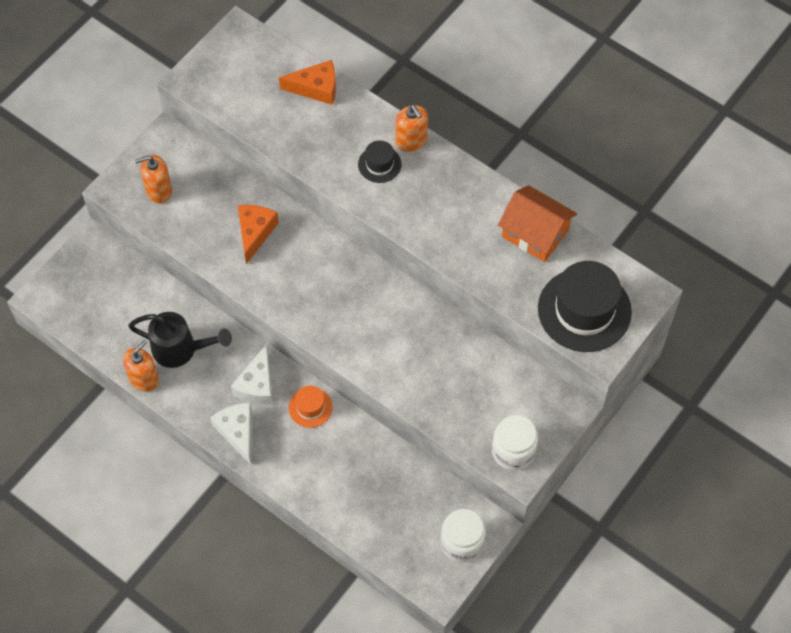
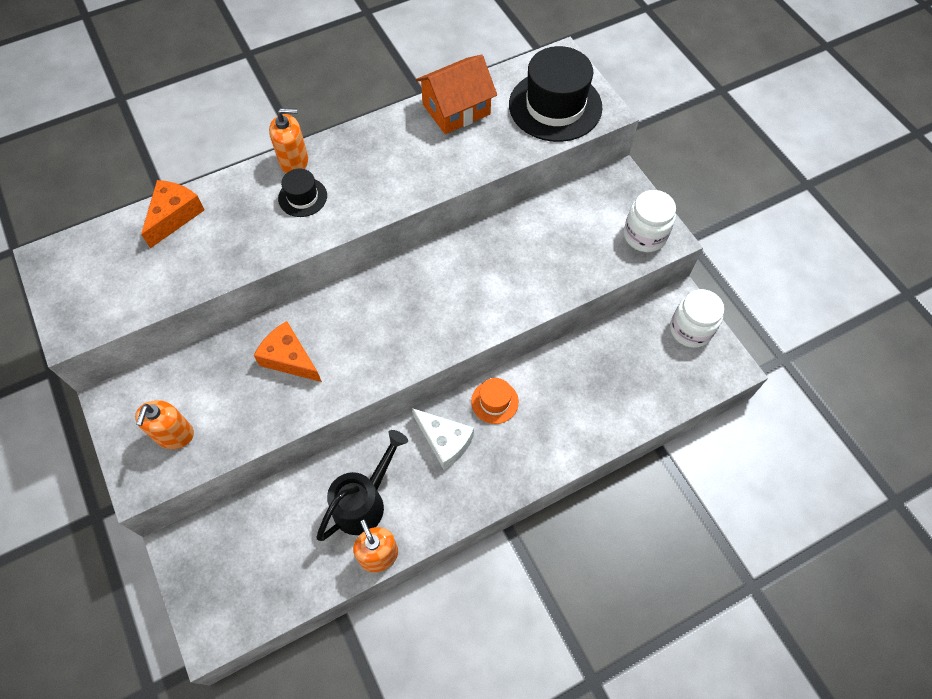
camera: 65 degrees left, 0 degrees up
(237, 432) = (489, 482): white cheese -> none

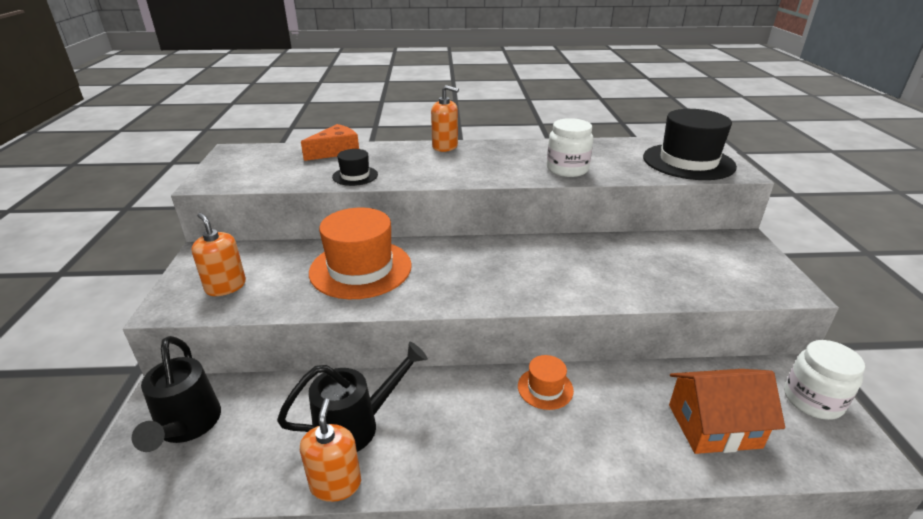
camera: 25 degrees right, 30 degrees down
(174, 435) = (225, 286): orange soap dispenser -> orange soap dispenser turned 105 degrees clockwise
(226, 564) = (187, 426): none -> black watering can
(289, 358) = (360, 269): orange cheese -> orange hat
(302, 197) = (437, 162): black hat -> black hat (355, 176)
(445, 441) = (472, 403): white cheese -> none
(456, 109) = (595, 148): orange house -> orange house (714, 426)
(644, 235) = (765, 281): white jar -> white jar (567, 169)

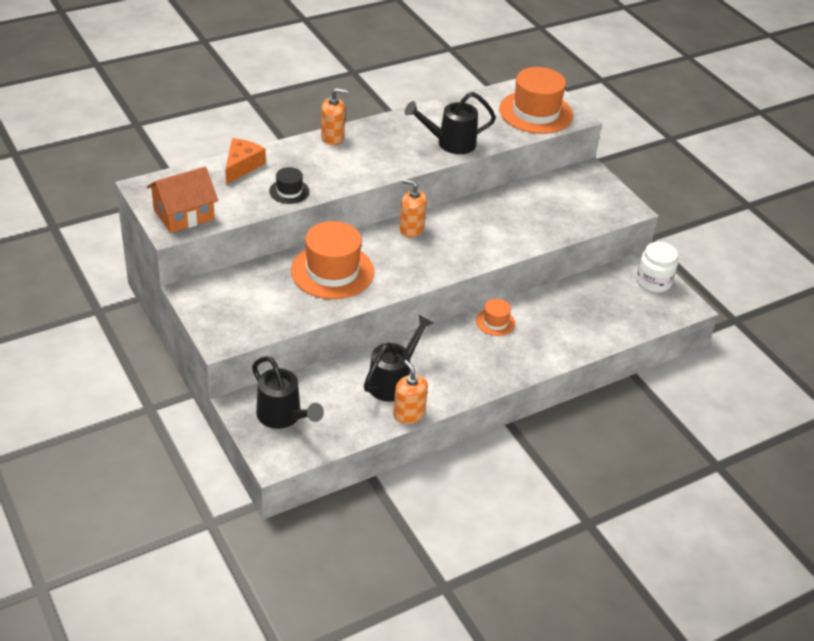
camera: 30 degrees left, 10 degrees up
(225, 286) = (245, 314): orange soap dispenser -> orange soap dispenser (411, 229)
(567, 169) = (450, 143): white jar -> black watering can
(688, 162) = (535, 112): black hat -> orange hat
(714, 426) = (603, 315): orange house -> orange house (184, 214)

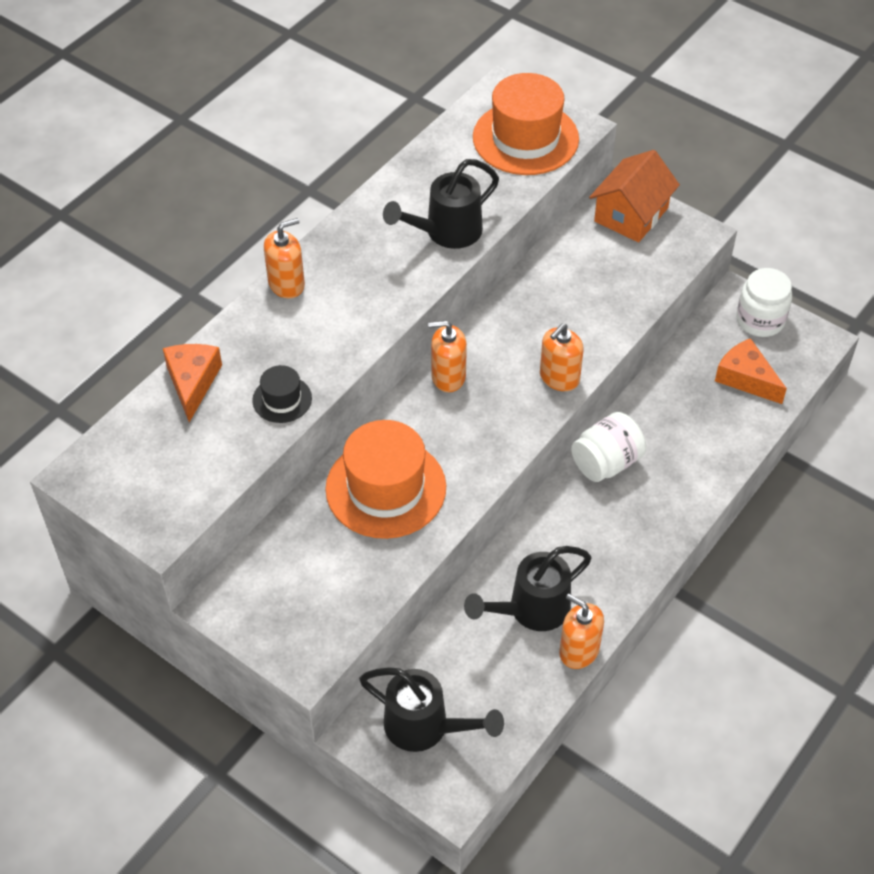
camera: 20 degrees left, 10 degrees up
(184, 214) = (162, 498): orange house -> orange house (631, 214)
(393, 381) = (532, 610): black watering can -> black watering can turned 135 degrees counterclockwise
(483, 253) = (559, 378): none -> orange soap dispenser
(495, 322) = (606, 463): orange hat -> white jar
(622, 309) = (746, 378): none -> orange cheese

